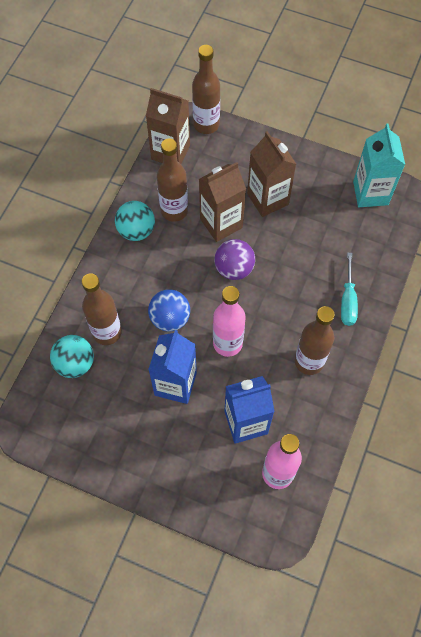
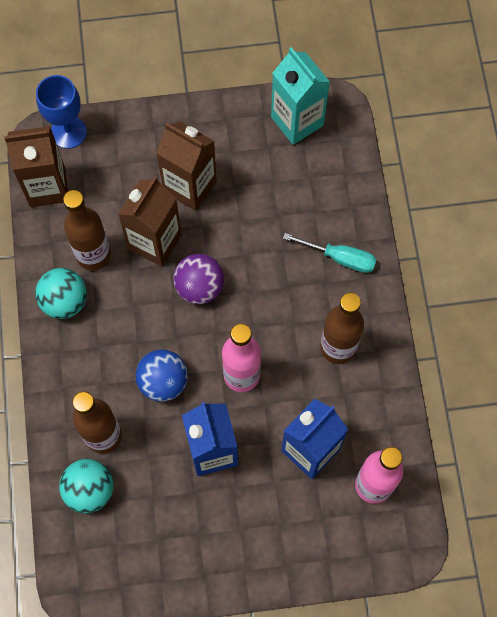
camera: 30 degrees left, 5 degrees up
(206, 124) = (68, 132): brown bottle -> blue goblet
(347, 301) = (341, 258): turquoise screwdriver -> turquoise screwdriver turned 45 degrees counterclockwise

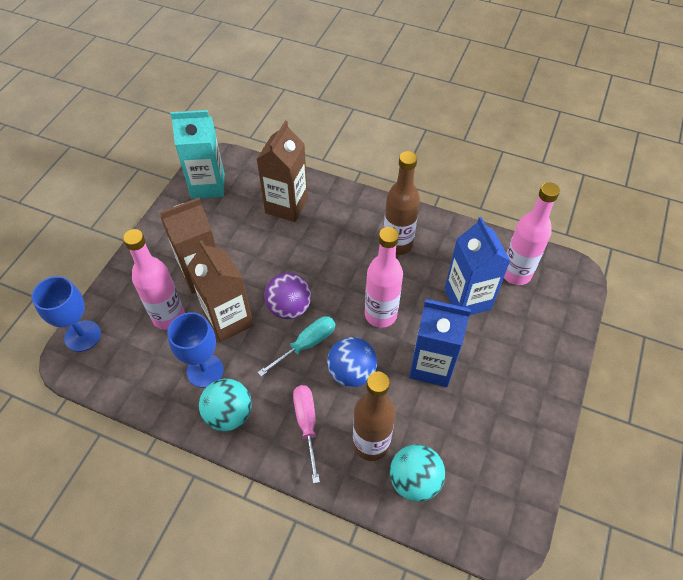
camera: 60 degrees left, 15 degrees down
(47, 187) = (116, 376): brown carton -> brown carton (286, 206)
(92, 371) = (307, 424): none -> pink screwdriver
(93, 255) = (205, 371): brown bottle -> blue goblet
(128, 188) = (168, 317): none -> pink bottle
(341, 258) = (331, 211): turquoise screwdriver -> turquoise screwdriver (307, 344)

